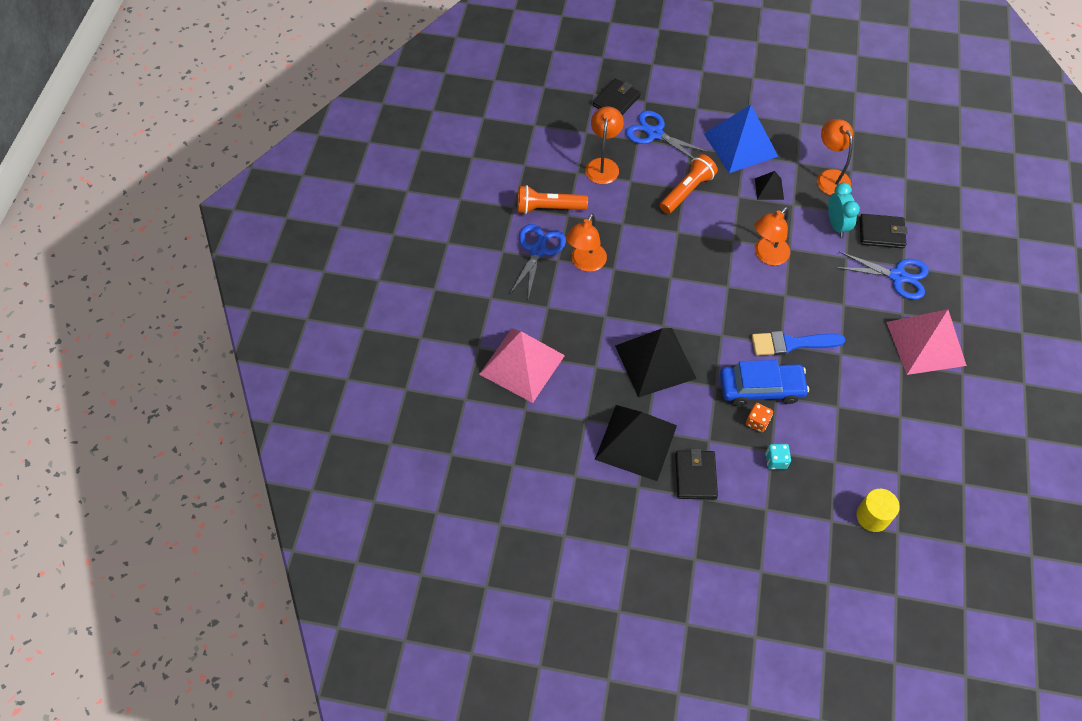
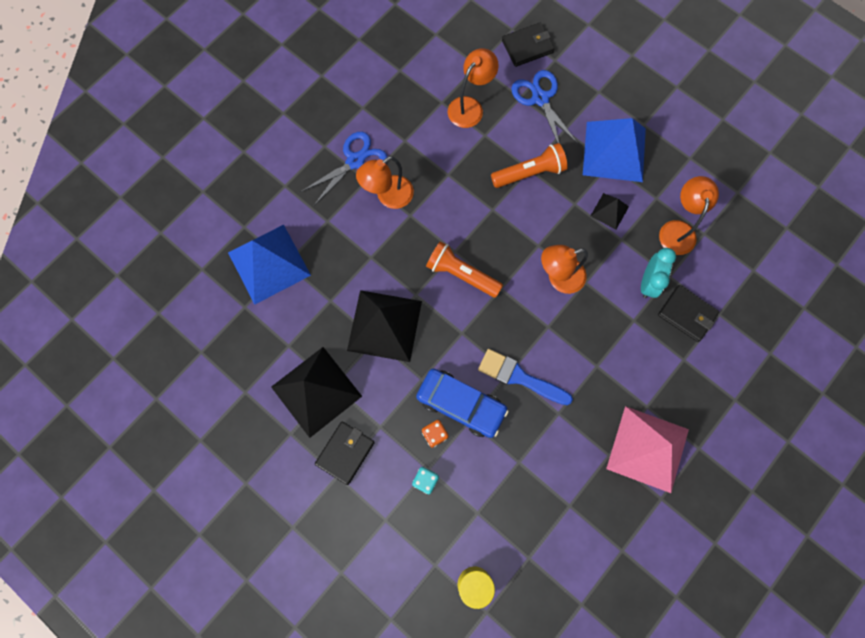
camera: 30 degrees right, 15 degrees up
(522, 364) = (269, 263): pink pyramid -> blue pyramid
(548, 208) = (392, 124): orange flashlight -> orange flashlight (461, 274)
(897, 276) = (670, 367): blue scissors -> none

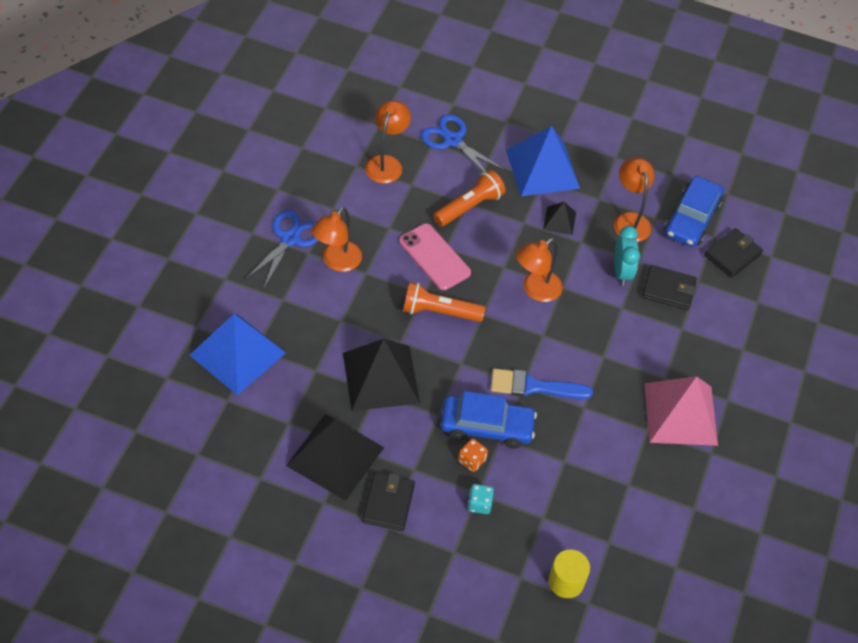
camera: 25 degrees left, 20 degrees down
(478, 216) = (434, 257): none -> pink phone
(527, 47) = (421, 98): black wallet -> black wallet (732, 255)
(739, 245) = (691, 219): none -> blue car

